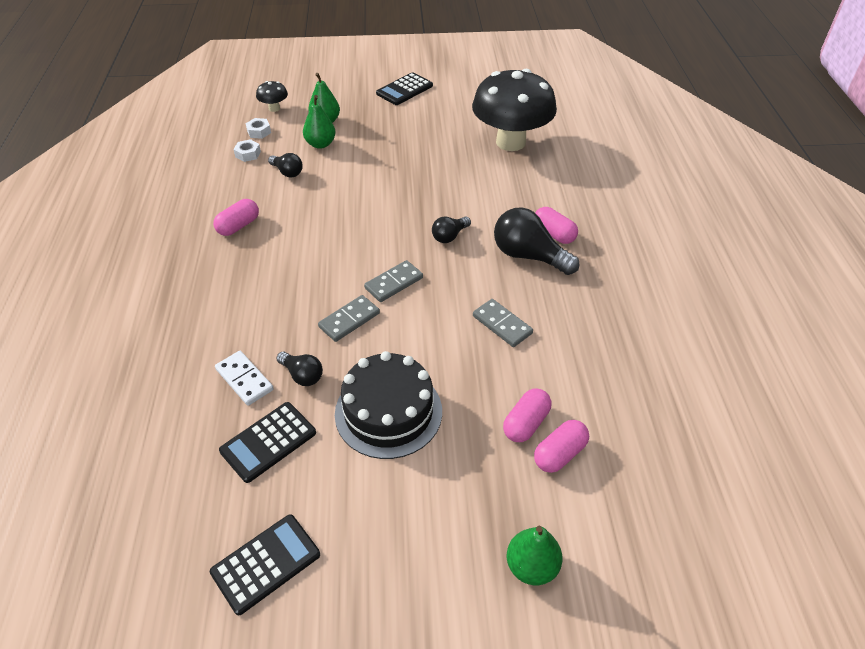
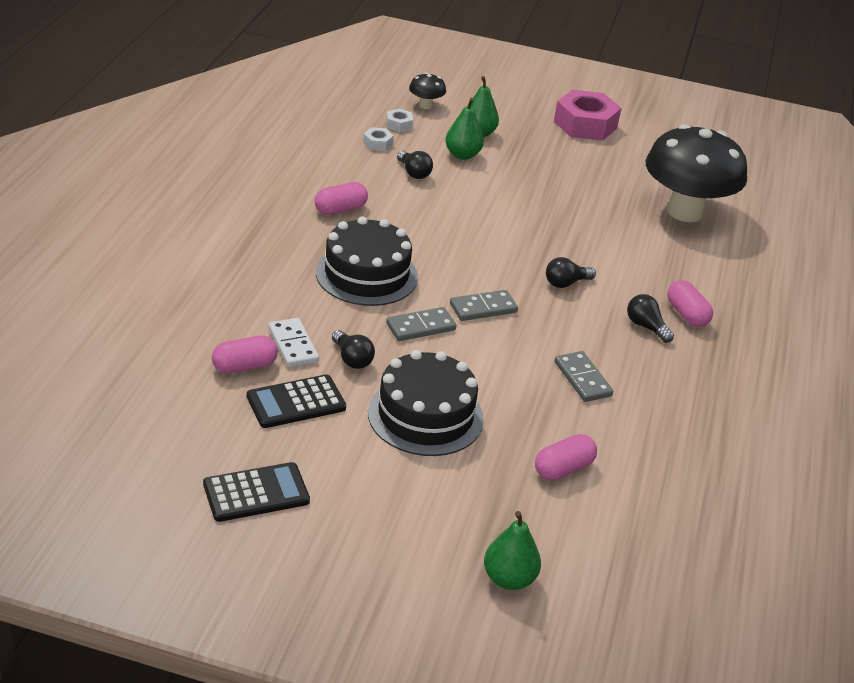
camera: 15 degrees right, 10 degrees down
(284, 283) = (366, 274): none -> black cake
(404, 90) = (585, 125): black calculator -> pink nut
(528, 256) = (646, 327): black light bulb -> black light bulb, size x0.55
(559, 454) = (585, 504): pink capsule -> pink capsule (244, 366)

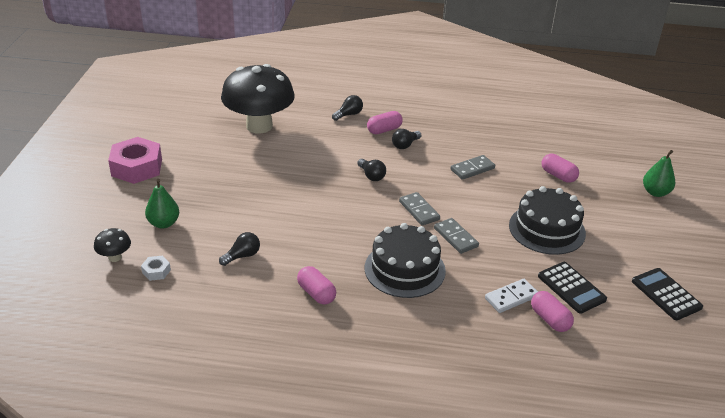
camera: 95 degrees left, 0 degrees up
(352, 359) = (510, 266): black light bulb -> black light bulb (348, 114)
(378, 143) = (195, 282): white nut -> none
(462, 155) = (204, 230): green pear -> none

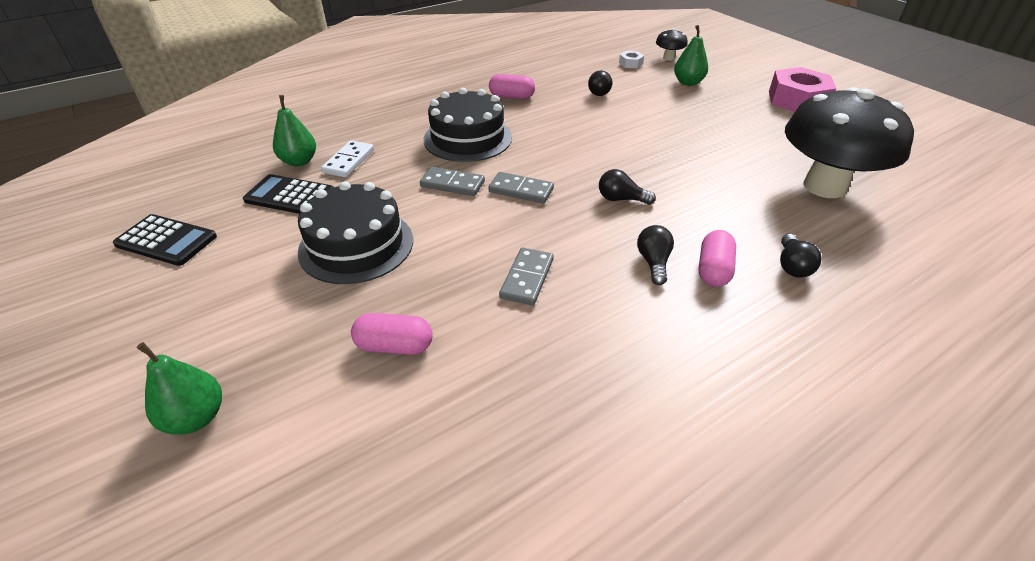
camera: 140 degrees right, 5 degrees up
(550, 319) = (299, 161): pink capsule -> green pear

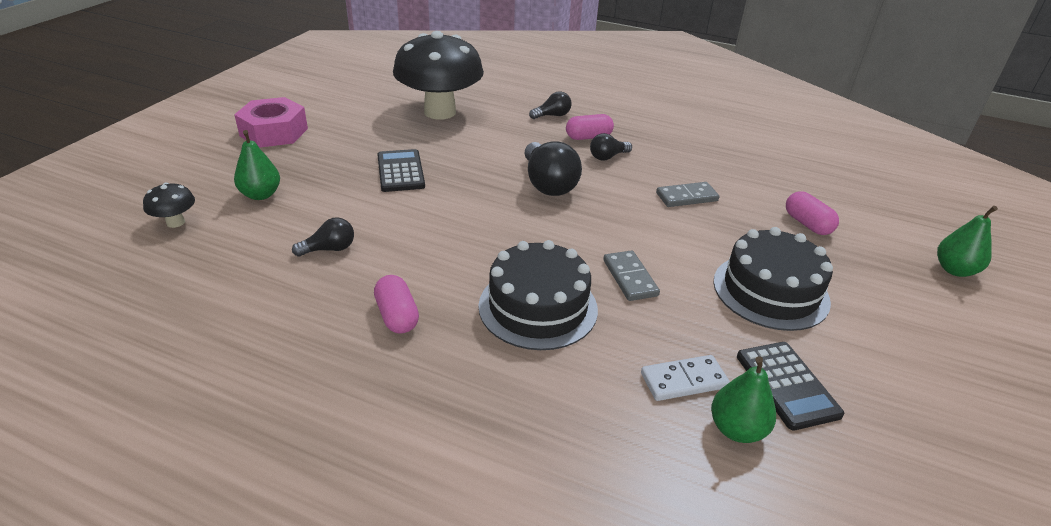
camera: 125 degrees left, 5 degrees down
(166, 241) = (952, 429): black calculator -> black calculator (400, 171)
(521, 190) = (592, 235): grey domino -> none
(621, 199) = (548, 184): black light bulb -> black light bulb, size x1.83
(630, 63) = (211, 248): white nut -> none

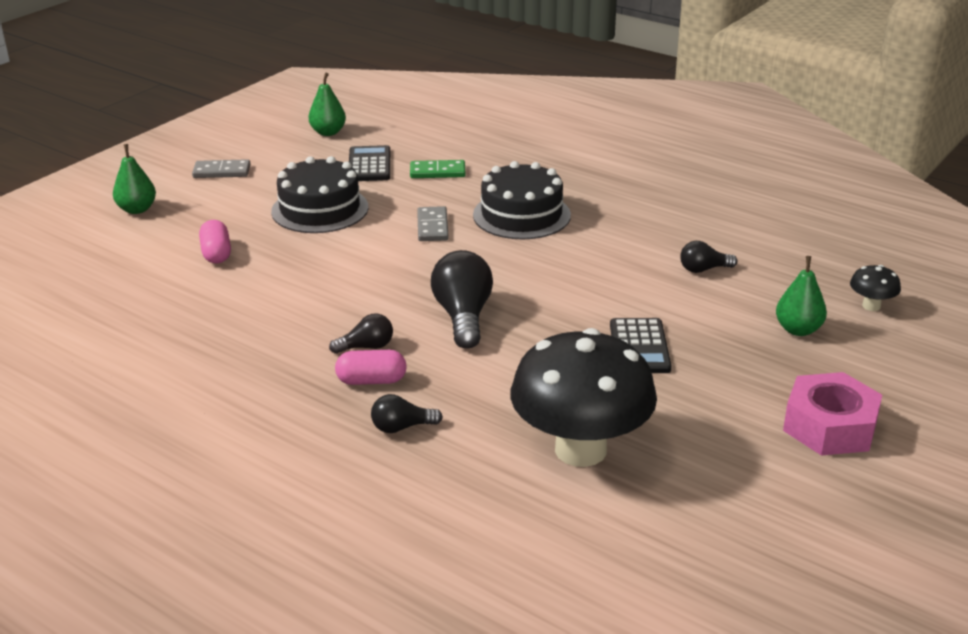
camera: 165 degrees left, 5 degrees down
(397, 316) = (636, 219): pink capsule -> none
(684, 380) = (437, 172): white domino -> green domino
(686, 197) = (314, 289): grey domino -> grey domino (222, 172)
(736, 429) = (422, 152): green pear -> green pear (328, 132)

